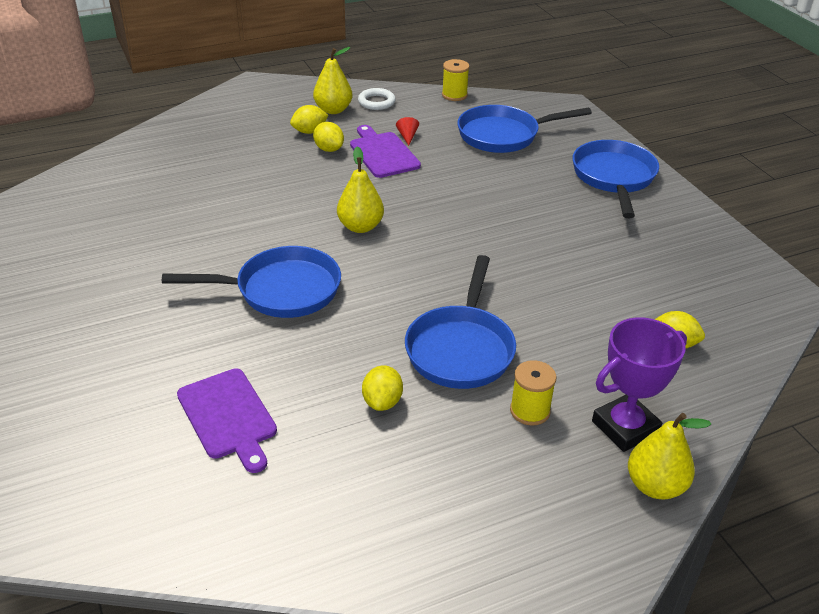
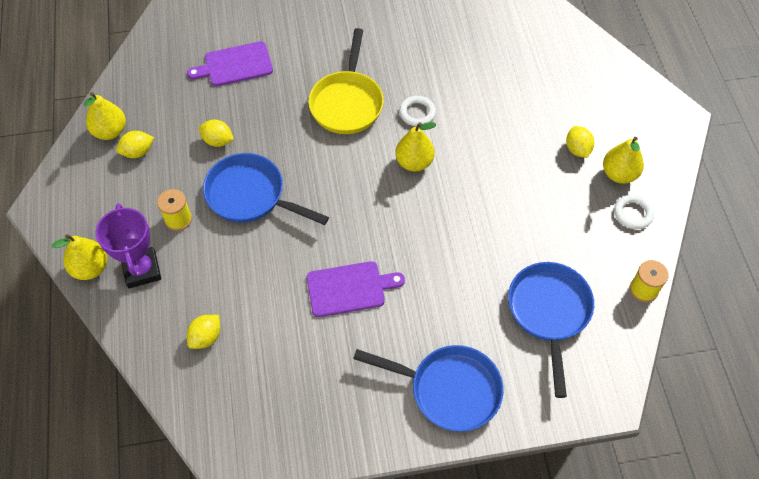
camera: 105 degrees right, 20 degrees up
(281, 290) = (347, 103): blue pan -> yellow pan
(285, 233) = (417, 113): none -> white ring
(329, 149) = (542, 159): yellow lemon -> yellow lemon (138, 152)
(383, 153) = (528, 200): purple cutting board -> purple cutting board (349, 288)
(405, 544) = (110, 131): none -> yellow pear
(407, 136) = (558, 226): red cone -> none

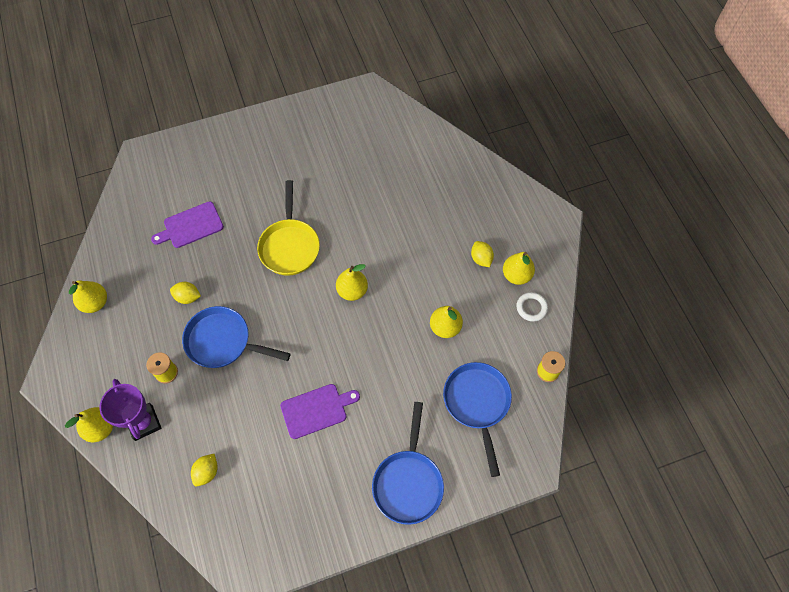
camera: 10 degrees left, 5 degrees up
(138, 152) = (122, 318): yellow lemon -> none
(417, 113) = (348, 246): white ring -> none
(449, 390) = (408, 482): blue pan -> blue pan turned 90 degrees clockwise
(521, 220) = (445, 327): none -> yellow pear

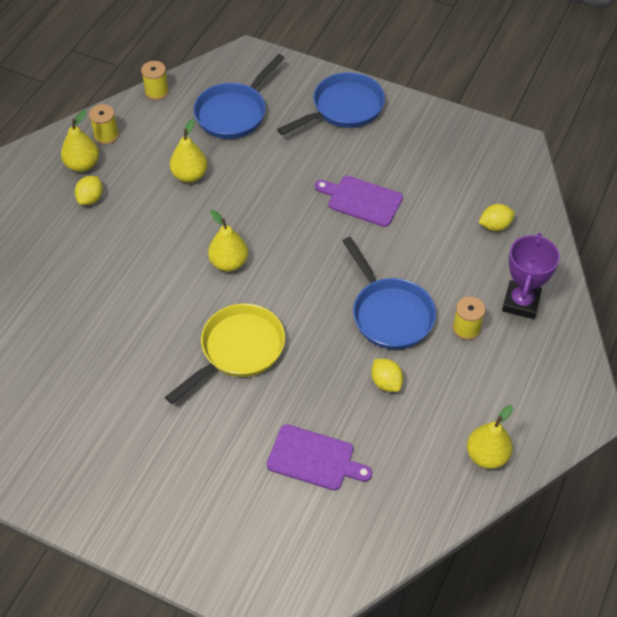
camera: 135 degrees left, 10 degrees down
(100, 428) = (565, 328): yellow pear -> none
(531, 308) = (106, 135): white ring -> yellow spool

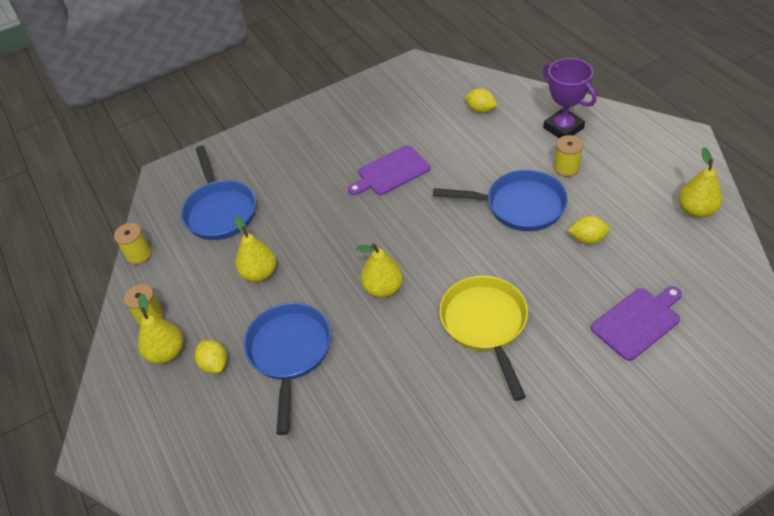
camera: 50 degrees left, 5 degrees down
(343, 108) = (286, 141): blue pan -> blue pan (289, 353)
(495, 226) = (480, 110): yellow lemon -> yellow lemon turned 75 degrees counterclockwise

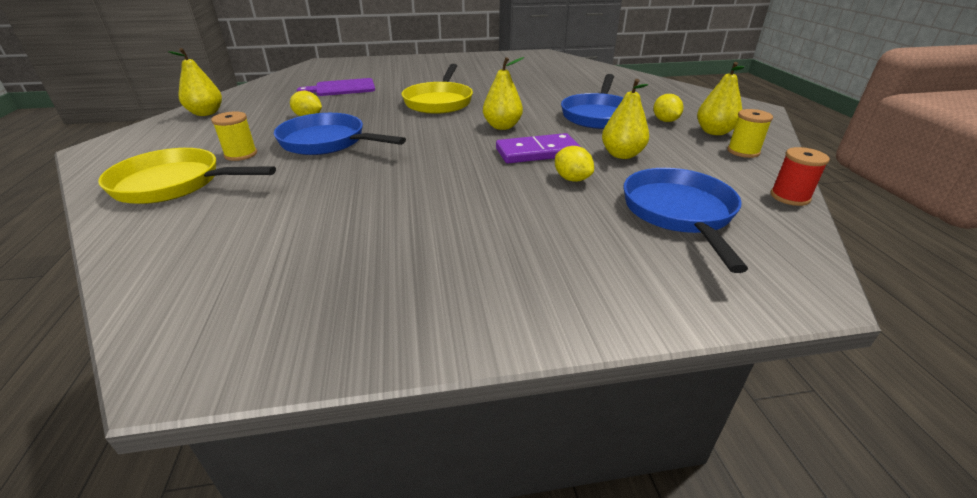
camera: 165 degrees left, 15 degrees down
(139, 255) = (789, 197): yellow spool -> red spool
(332, 252) = (537, 152): none -> purple domino
(391, 172) = (422, 196): purple cutting board -> none
(480, 110) = (219, 232): yellow lemon -> yellow lemon (572, 179)
(563, 128) = (174, 184): purple trophy -> yellow pan

